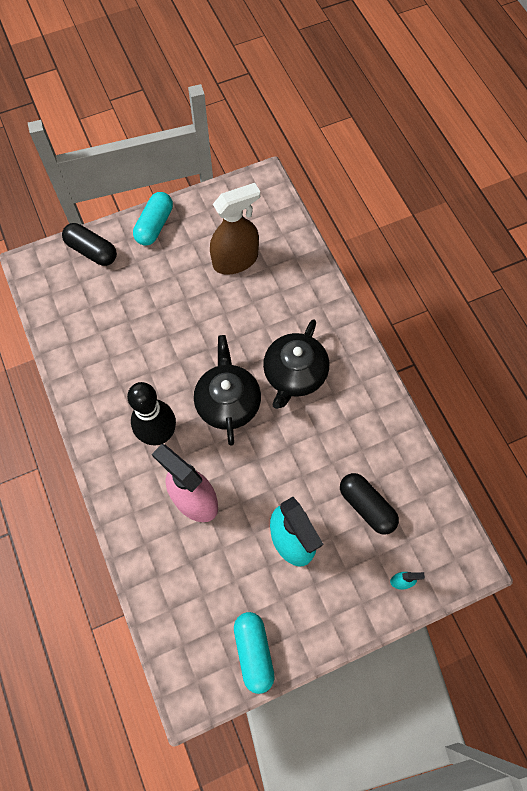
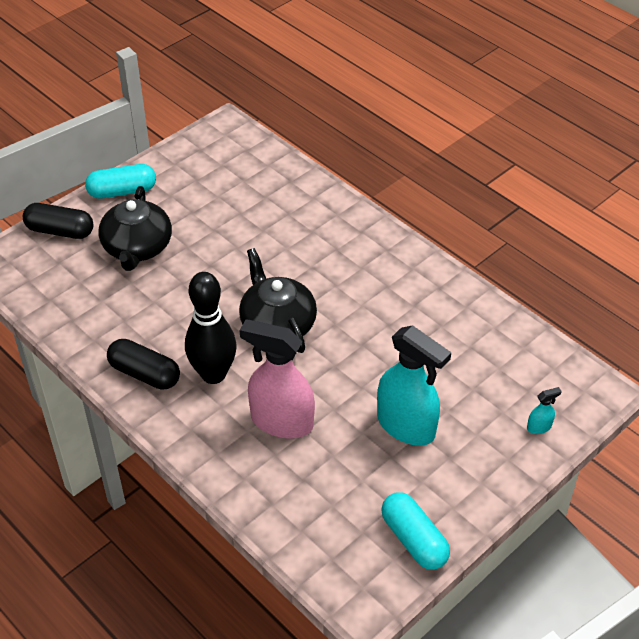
camera: 20 degrees left, 20 degrees down
(154, 225) = (122, 191): turquoise capsule -> turquoise capsule turned 75 degrees clockwise
(235, 260) = (227, 199): brown spray bottle -> none
(294, 374) = (338, 280): black teapot -> black teapot (137, 248)
(366, 506) = (470, 373): black capsule -> black capsule (145, 374)

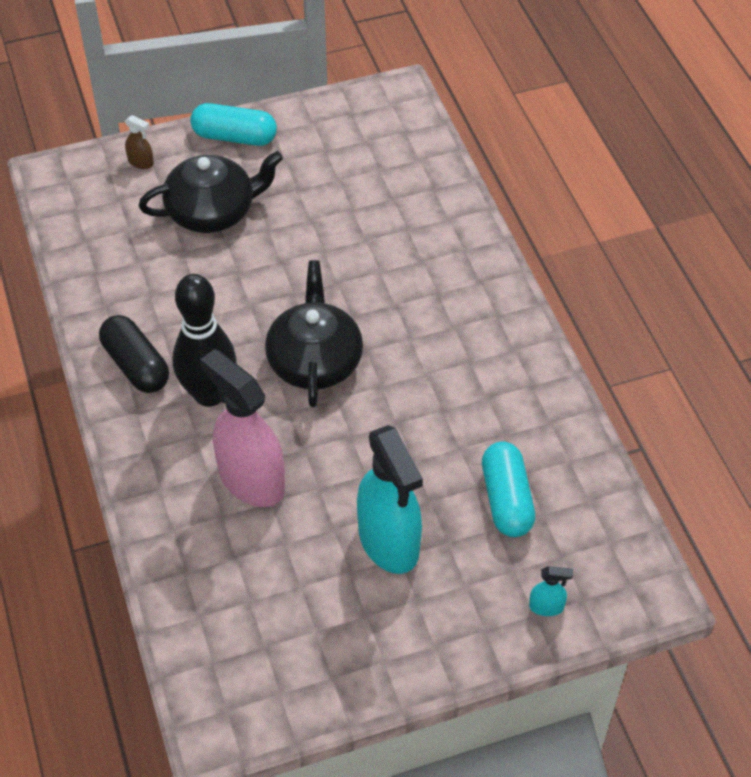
camera: 25 degrees right, 5 degrees up
(60, 231) = (141, 162): black capsule -> brown spray bottle
(137, 248) = (212, 211): black teapot -> black teapot turned 135 degrees counterclockwise
(414, 539) = (316, 680): turquoise capsule -> turquoise capsule (506, 500)

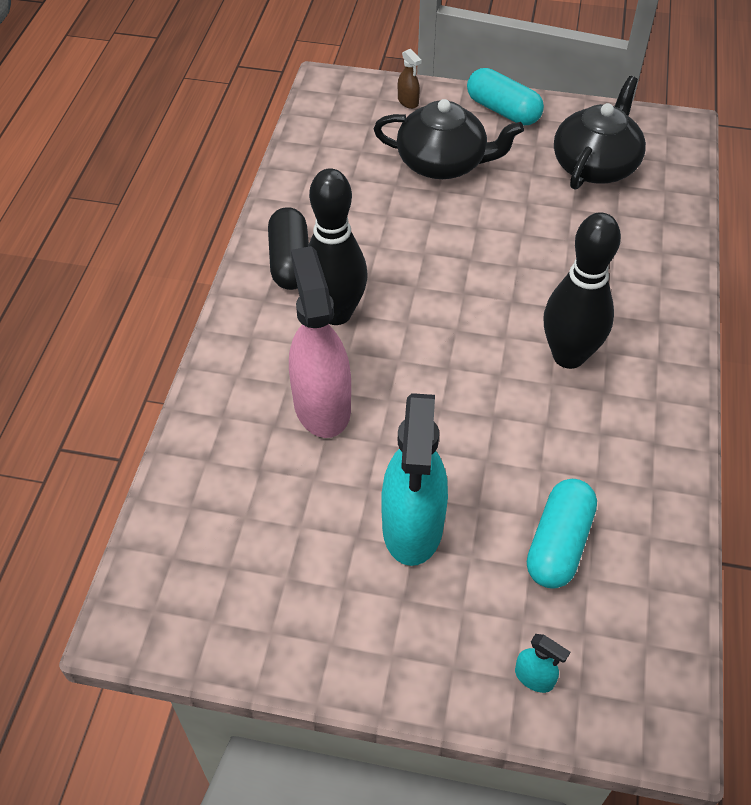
camera: 30 degrees right, 0 degrees up
(315, 361) = (451, 325): black teapot -> black teapot (595, 165)
(426, 344) = (568, 356): none -> black bowling pin

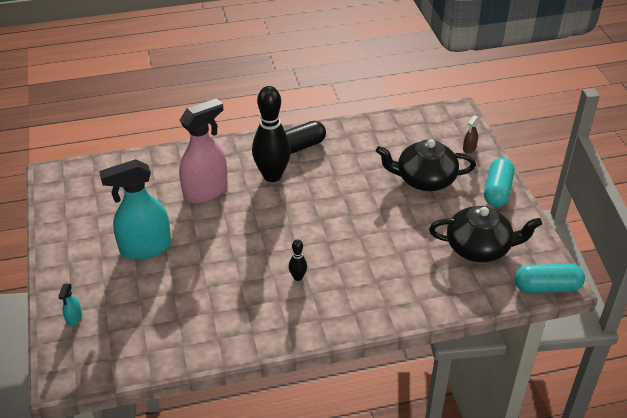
camera: 65 degrees right, 10 degrees down
(443, 163) = (424, 179): black teapot -> black teapot turned 105 degrees clockwise
(558, 544) = (159, 307): turquoise capsule -> turquoise capsule (547, 287)
(568, 356) = (298, 277): black bowling pin -> black bowling pin, size x0.43

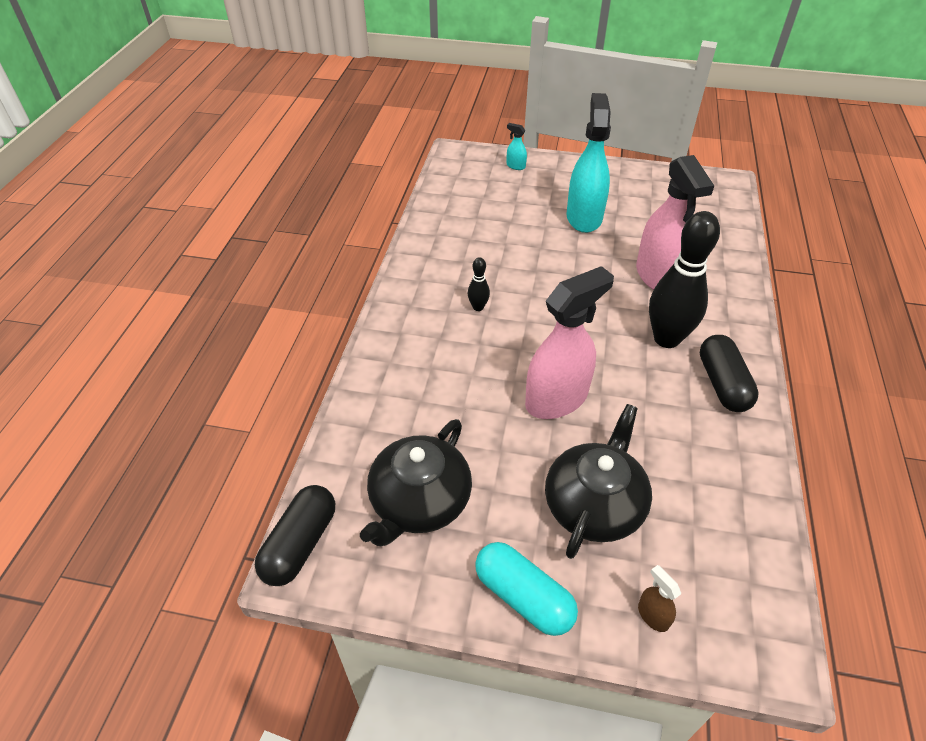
camera: 115 degrees right, 5 degrees up
(360, 212) = (557, 399): none -> pink spray bottle
(547, 287) = (300, 544): turquoise capsule -> black capsule

